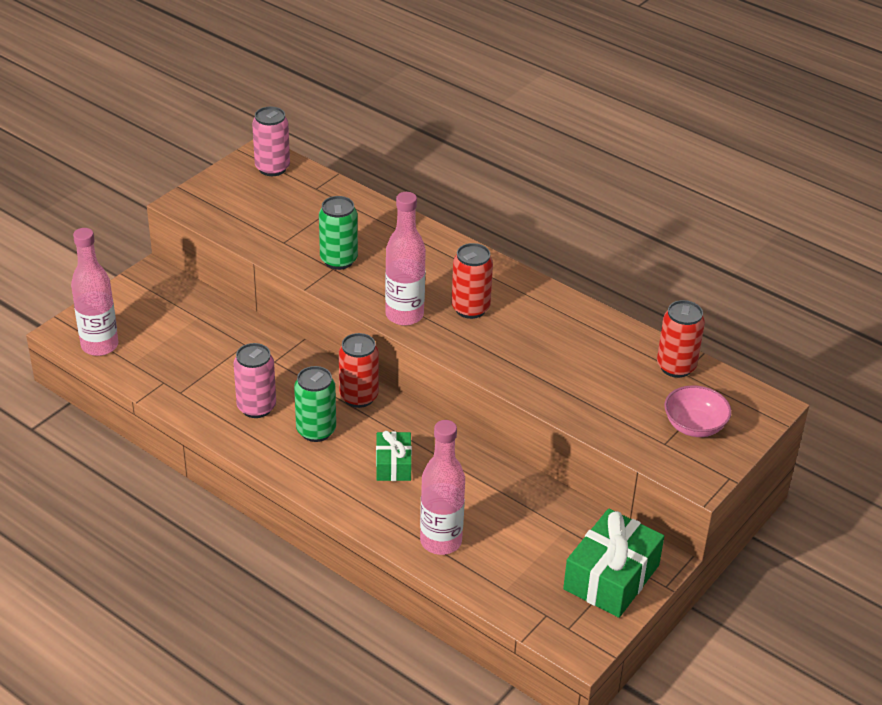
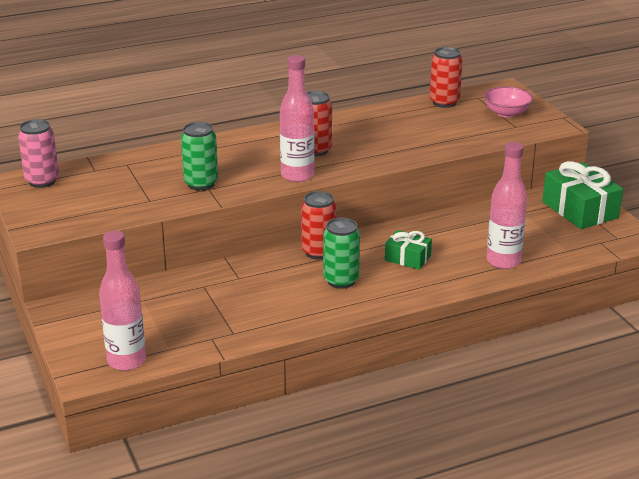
camera: 60 degrees left, 10 degrees down
(256, 407) = (288, 300): pink can -> none

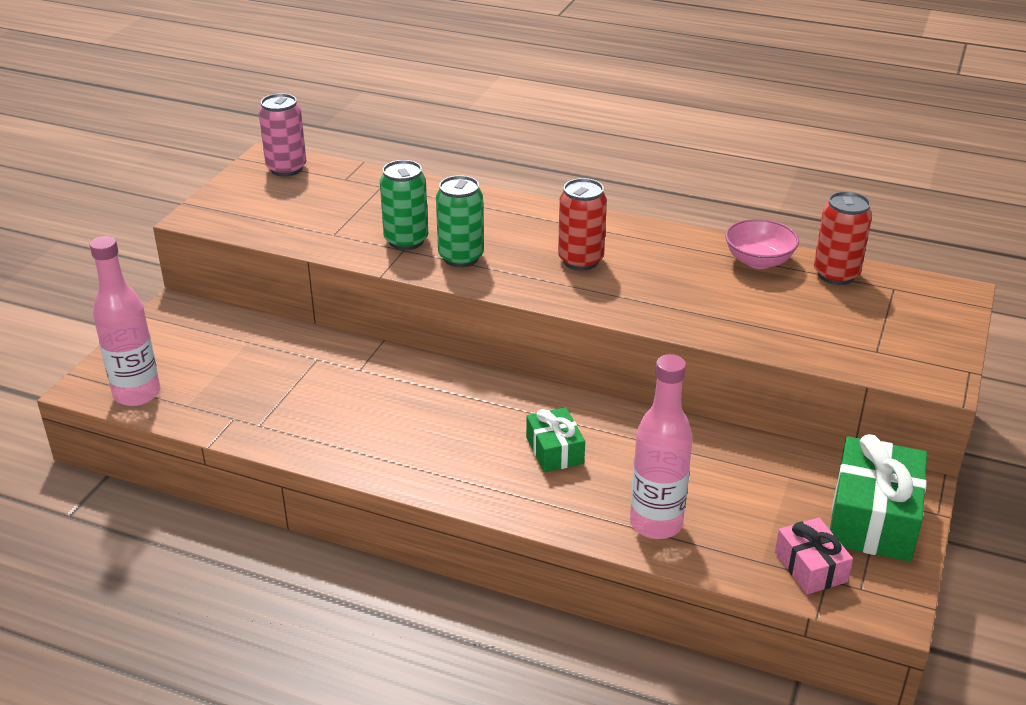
camera: 45 degrees right, 5 degrees up
(297, 175) = (510, 280): pink bottle -> none
(318, 252) = (477, 387): red can -> none
(341, 280) = (444, 433): green can -> green can (461, 257)
(506, 113) = (895, 327): pink bowl -> pink bowl (758, 261)
(588, 241) = (810, 567): none -> pink gift

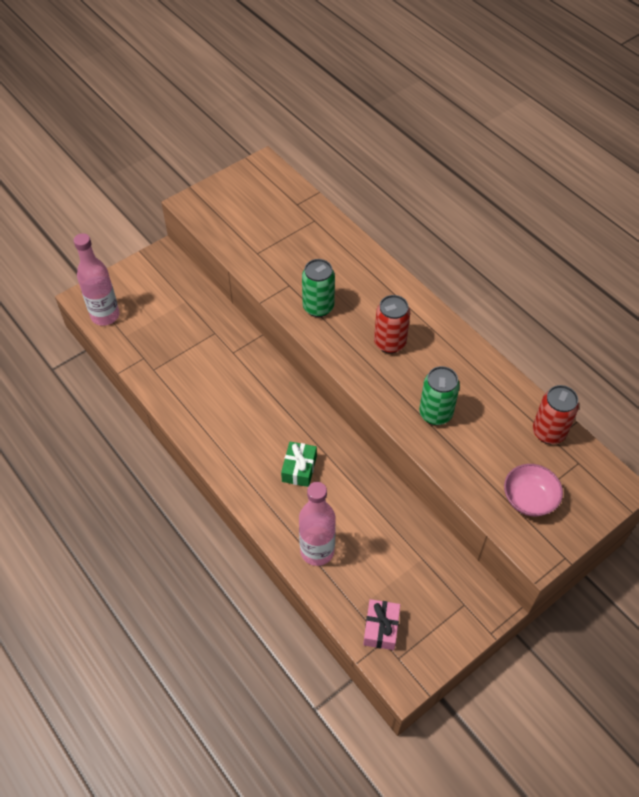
camera: 30 degrees right, 20 degrees up
(286, 168) = (268, 180): pink can -> none
(406, 241) = (296, 277): green can -> green can (435, 414)
(758, 261) = (506, 396): pink bowl -> pink bowl (529, 499)
(873, 518) = (447, 615): green gift -> none

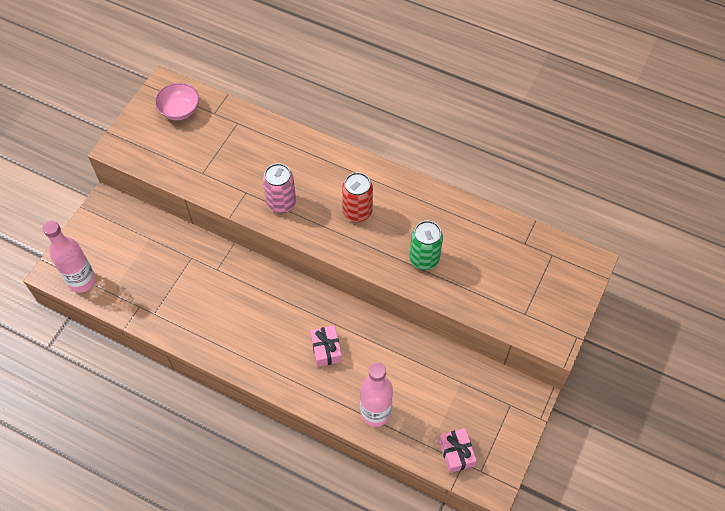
camera: 25 degrees left, 5 degrees up
(299, 469) = (326, 349): green gift -> pink gift
(318, 307) = (281, 203): green can -> pink can
(529, 499) = (529, 301): pink bowl -> pink bowl (179, 110)
(548, 432) = (518, 238): red can -> none

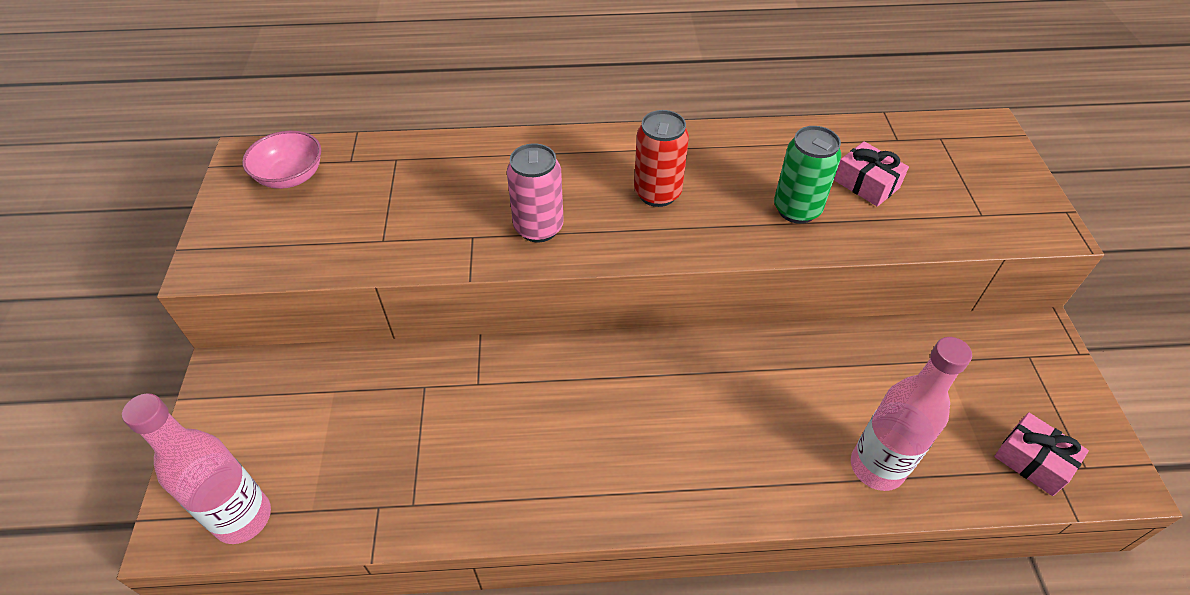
camera: 30 degrees left, 10 degrees down
(326, 349) = (731, 414): pink gift -> pink gift (866, 184)

